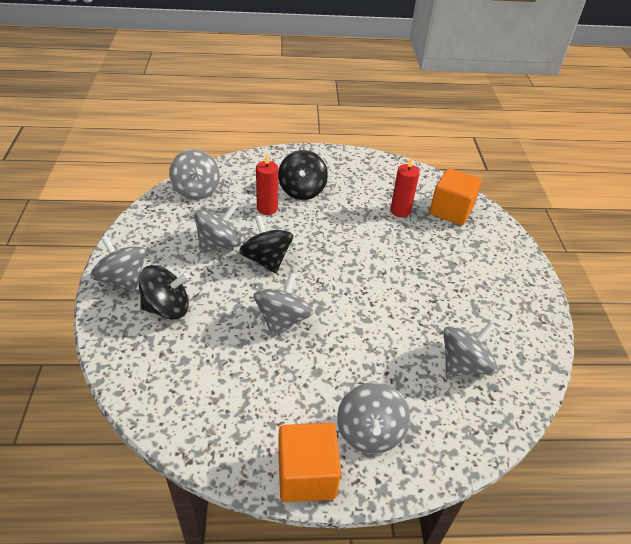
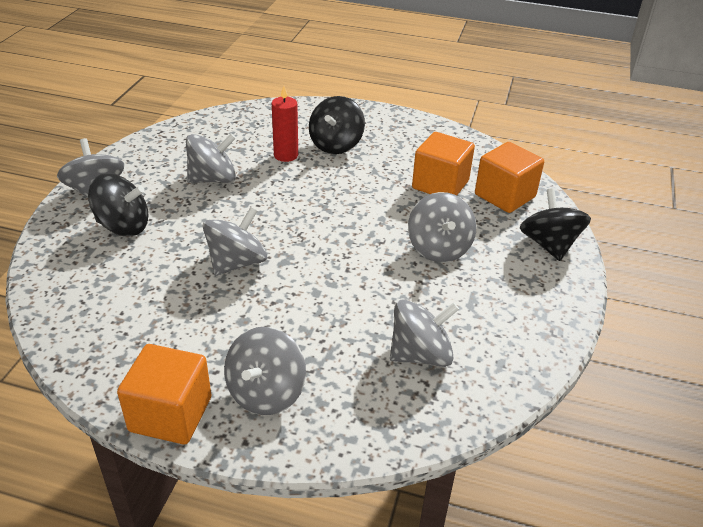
camera: 20 degrees right, 5 degrees down
(196, 190) = (220, 125): grey spinning top -> grey spinning top (439, 248)
(266, 260) = (255, 203): black spinning top -> black spinning top (549, 245)
(400, 211) = (440, 185): red candle -> orange cube

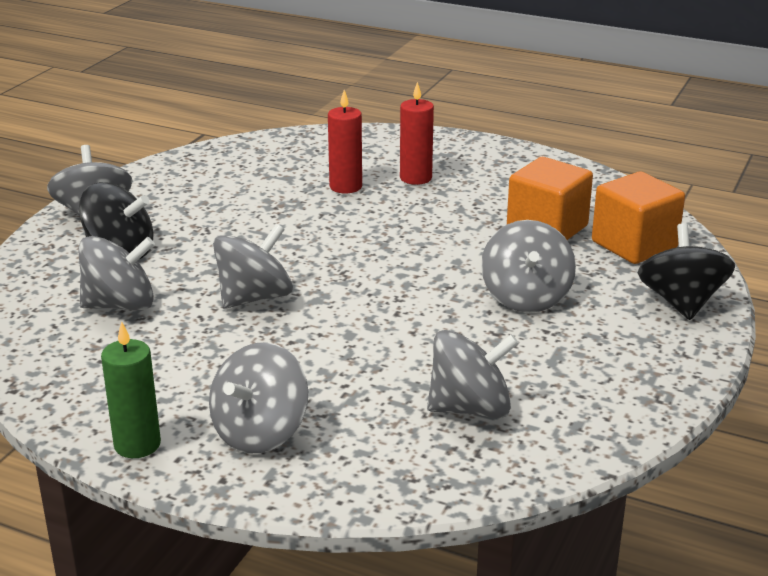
camera: 10 degrees right, 10 degrees down
(170, 414) = (137, 444): orange cube -> green candle
(213, 179) = (244, 208): grey spinning top -> grey spinning top (120, 305)
(336, 145) = (416, 178): black spinning top -> red candle

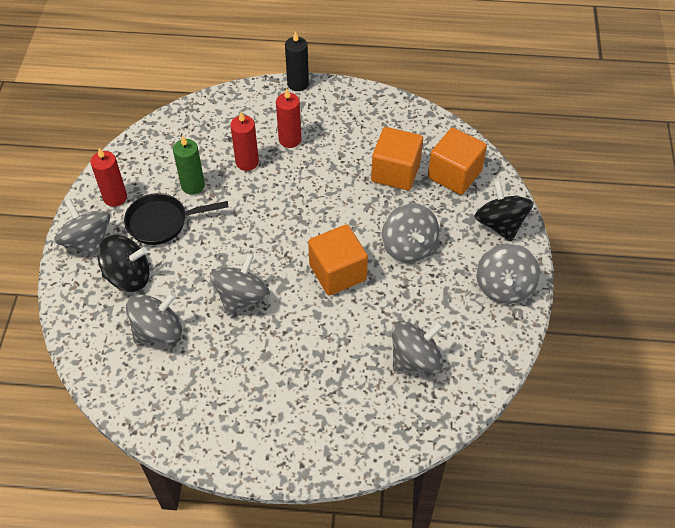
camera: 20 degrees left, 25 degrees up
(137, 444) = (237, 454): green candle -> green candle (193, 185)
(156, 186) = (115, 197): none -> red candle
(198, 215) = (162, 222): none -> black pan
(260, 432) = (304, 419): grey spinning top -> grey spinning top (504, 287)
(405, 301) = (337, 272): none -> orange cube
(457, 136) = (298, 84): none -> black candle

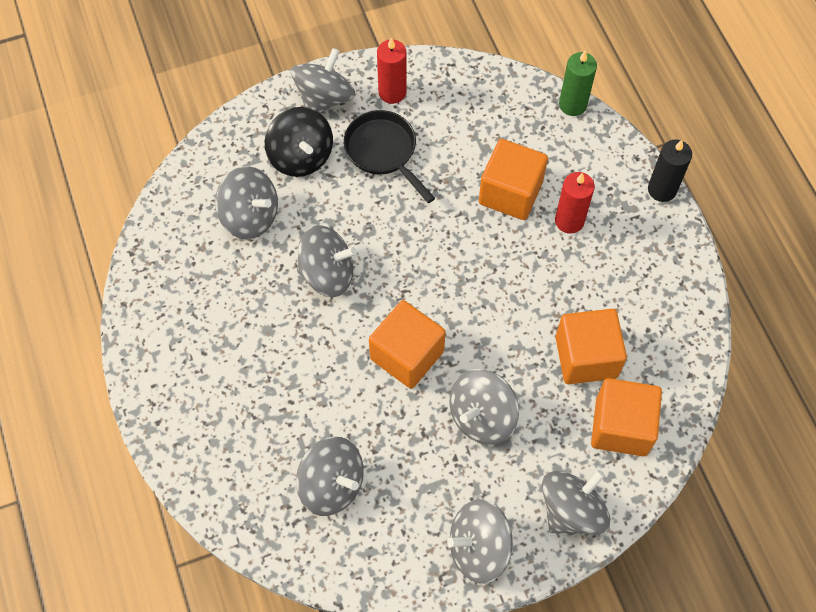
camera: 65 degrees right, 10 degrees up
(193, 185) = (448, 156): green candle -> green candle (572, 104)
(247, 162) = (510, 193): red candle -> orange cube
(500, 224) = (571, 510): black spinning top -> grey spinning top

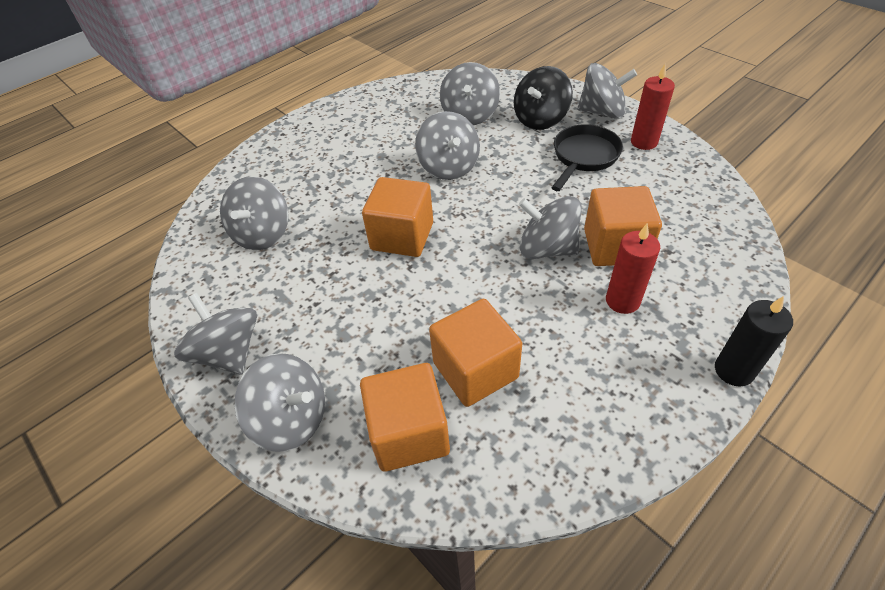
camera: 70 degrees right, 15 degrees down
(482, 416) = (366, 308): grey spinning top -> grey spinning top (547, 249)
(572, 104) = (757, 257): green candle -> none

